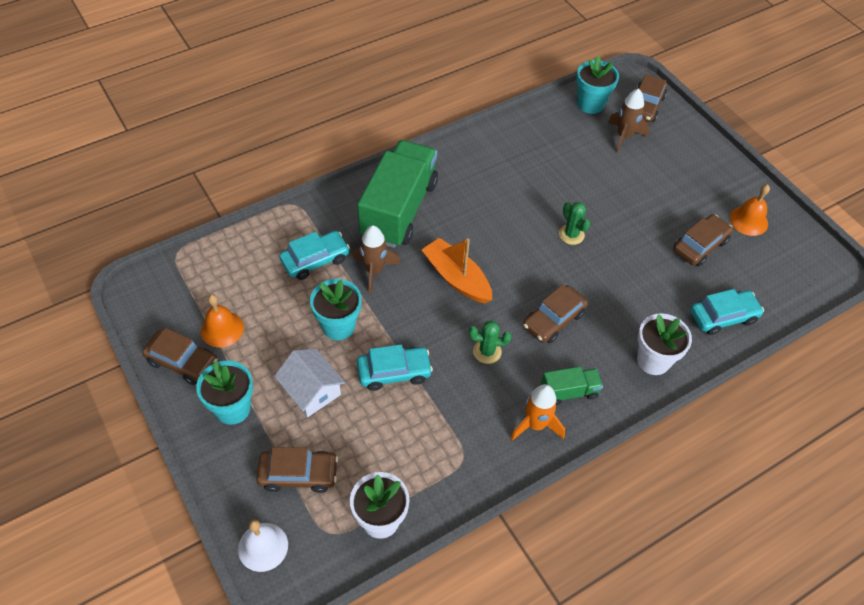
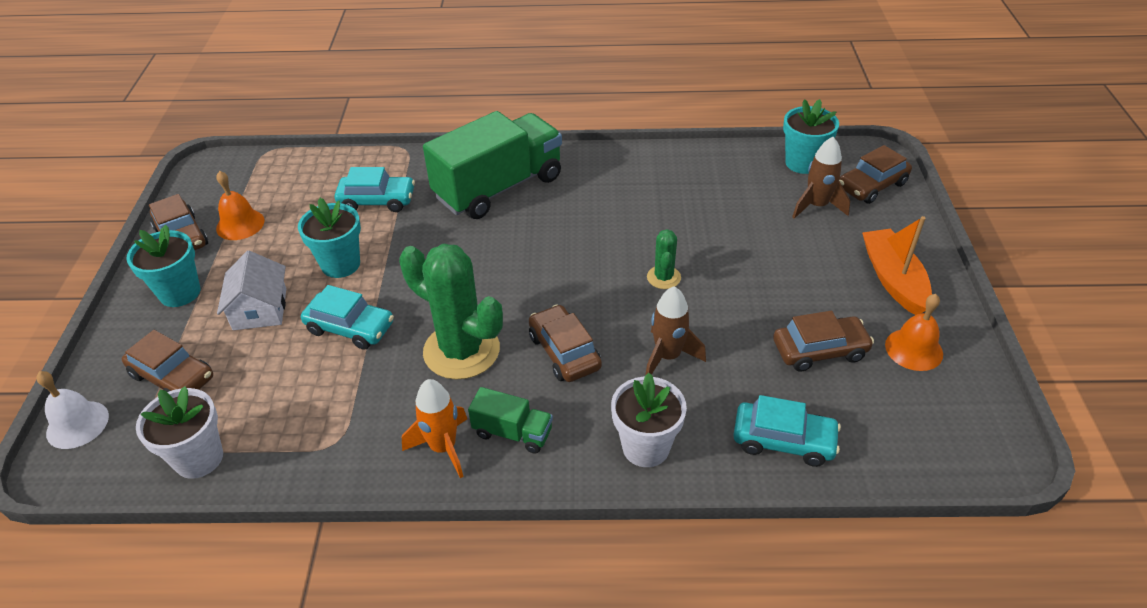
camera: 35 degrees right, 10 degrees down
(374, 271) = (422, 231): brown rocket -> brown rocket (668, 357)
(456, 278) = (497, 269): orange boat -> orange boat (893, 279)
(487, 351) = (461, 351): green cactus -> green cactus, size x2.09
(553, 320) = (564, 352): brown car -> brown car turned 75 degrees clockwise

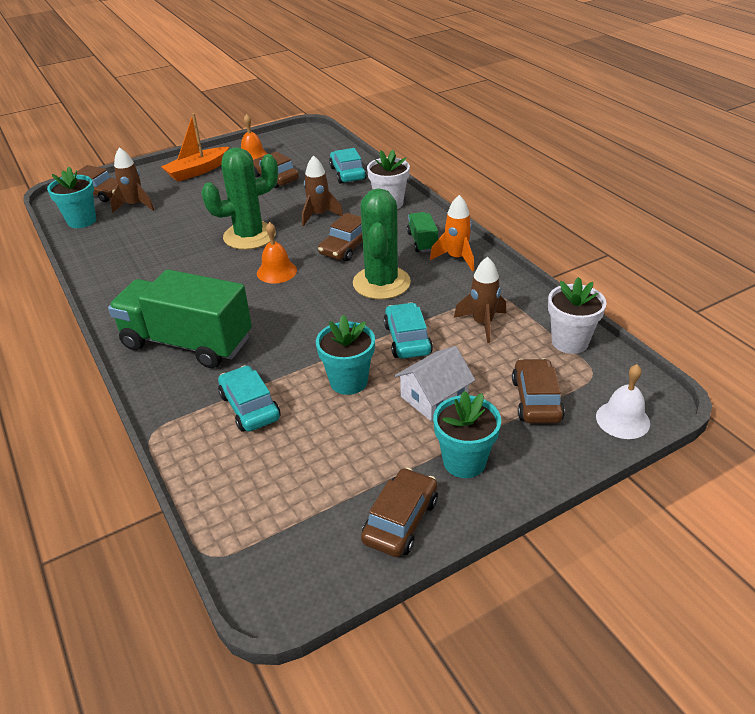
camera: 120 degrees left, 5 degrees down
(240, 224) = (349, 485): orange bell -> orange bell (277, 271)
(307, 400) = (482, 324): none -> brown rocket
(663, 277) = (249, 236): green cactus -> green cactus, size x2.09

